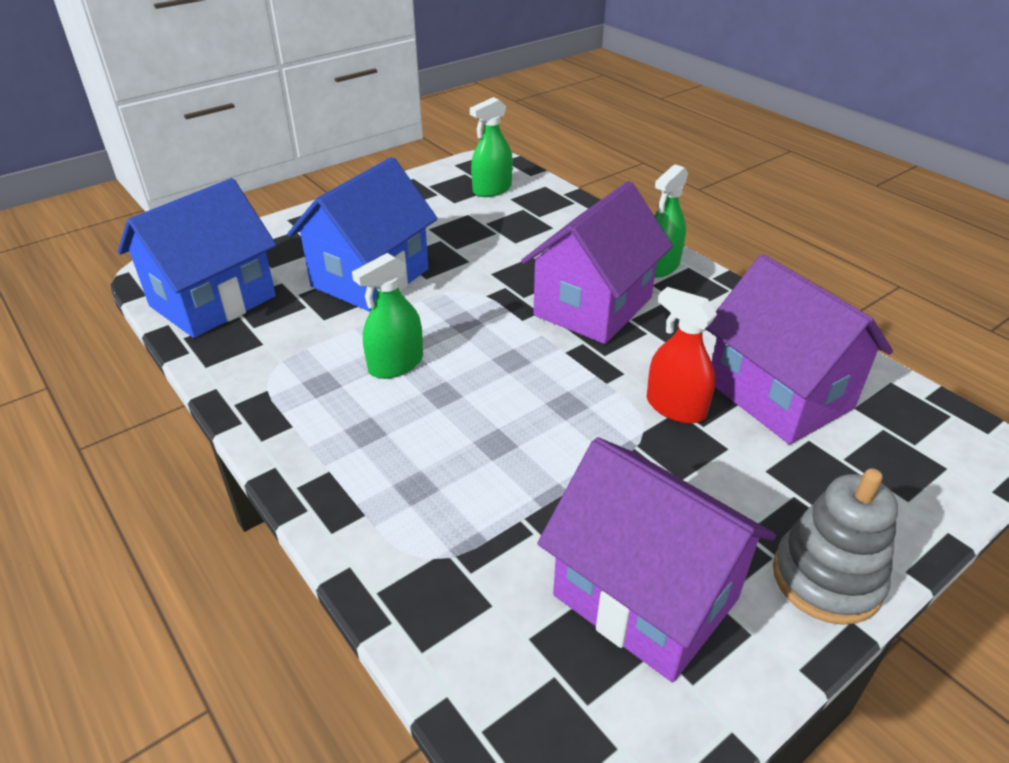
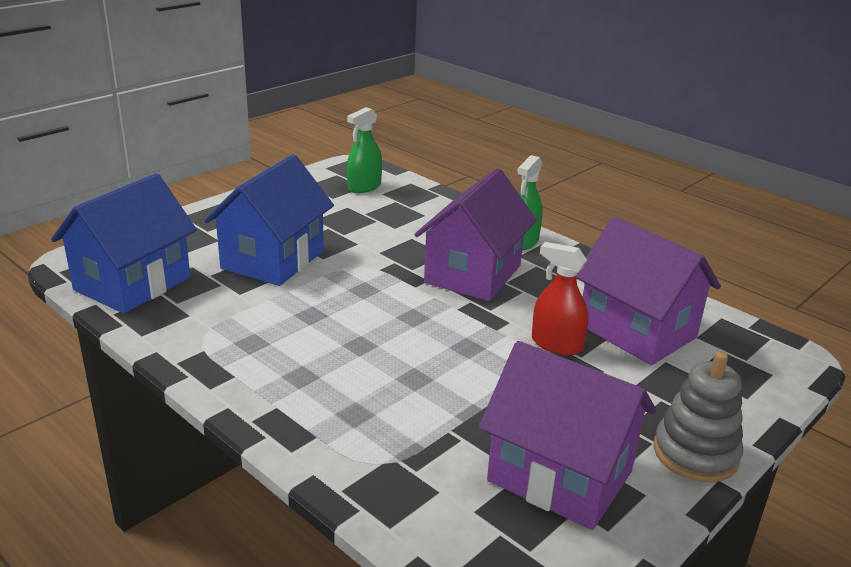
camera: 10 degrees left, 10 degrees down
(396, 364) = (314, 325): green spray bottle -> none

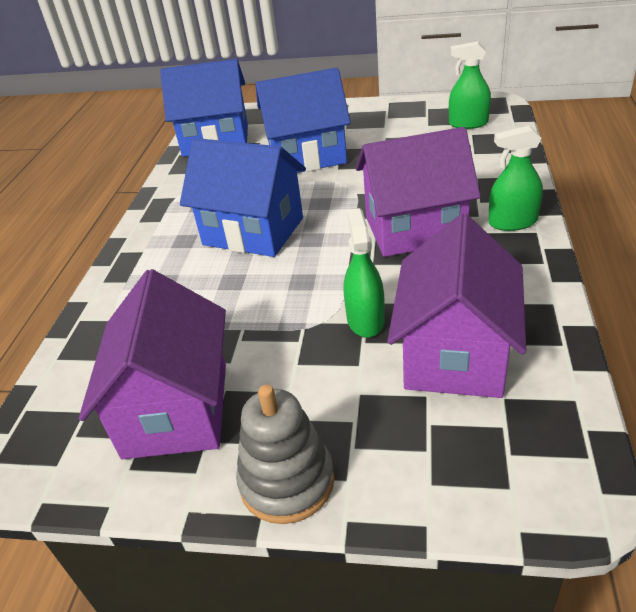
camera: 60 degrees right, 10 degrees up
(352, 336) = (253, 231): none -> blue house
(556, 344) = (365, 320): red spray bottle -> green spray bottle

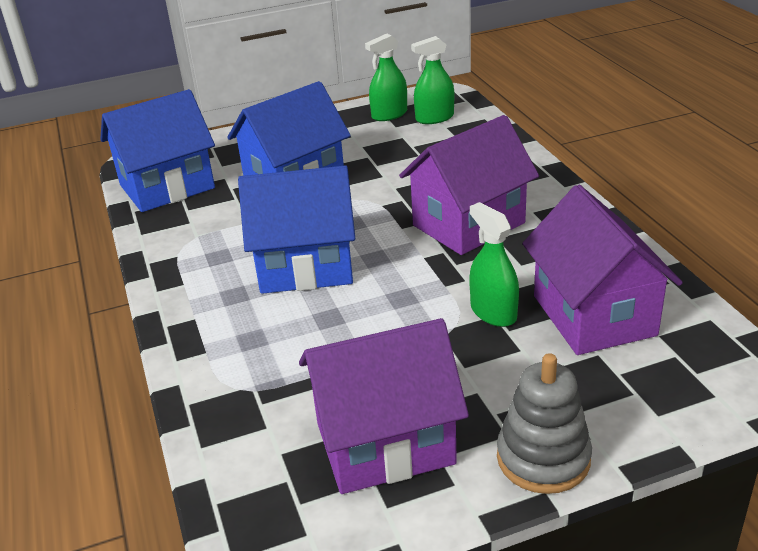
camera: 30 degrees left, 5 degrees down
(176, 409) = (384, 443): purple house -> purple house turned 75 degrees counterclockwise
(512, 222) = (550, 197): green spray bottle -> green spray bottle (389, 114)

